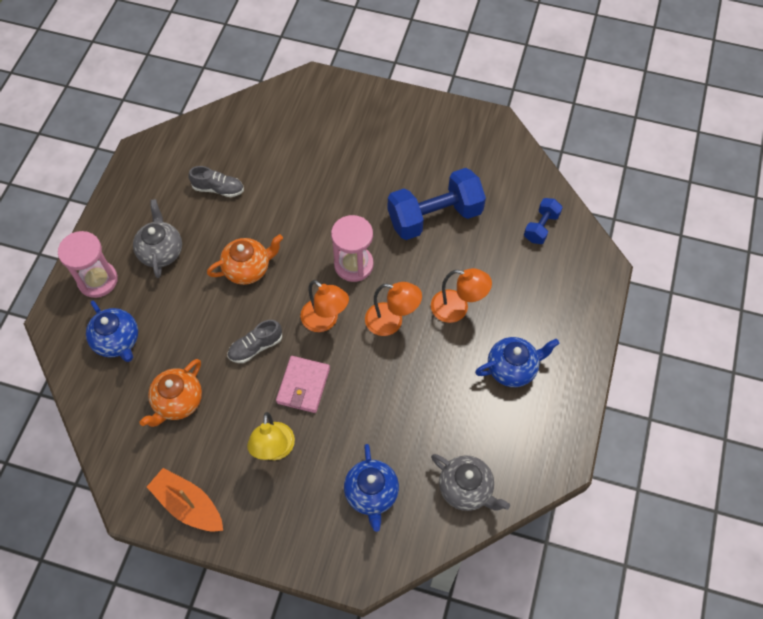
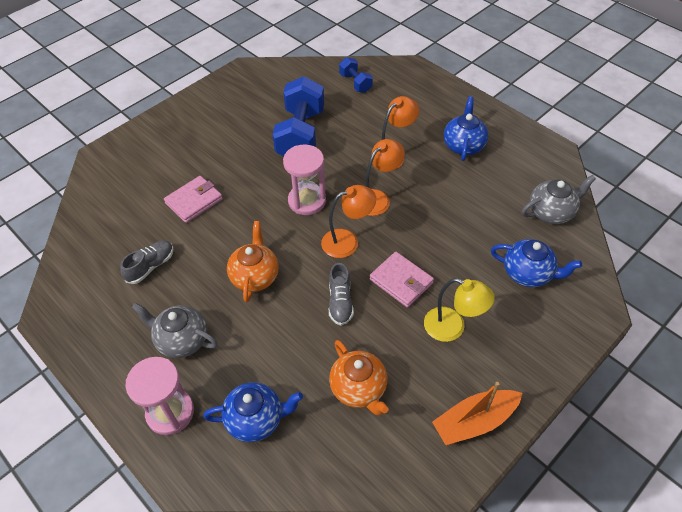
camera: 60 degrees left, 10 degrees down
(302, 179) = (194, 201): none -> pink wallet

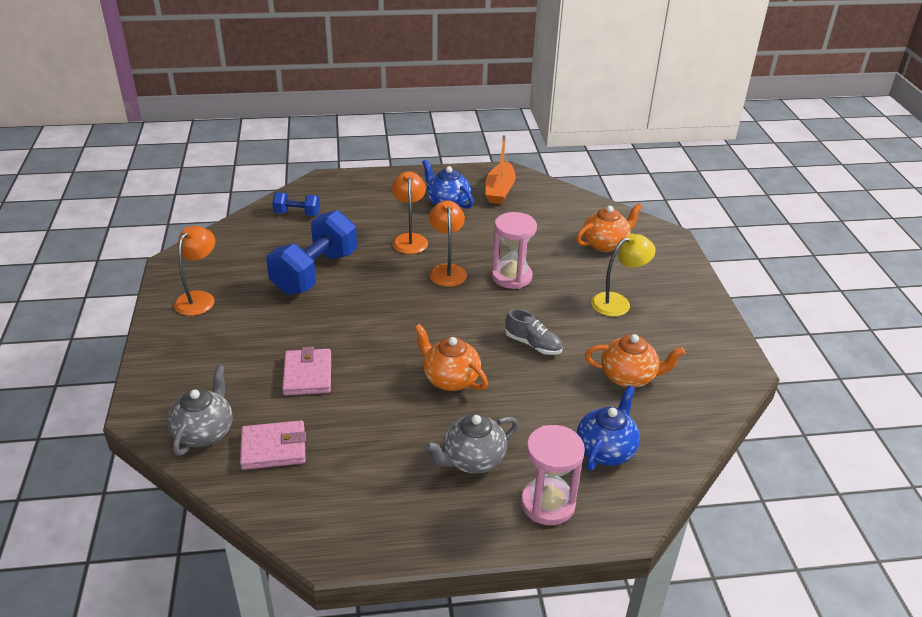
camera: 55 degrees left, 15 degrees down
(151, 266) = (355, 442): grey shoe -> none
(301, 135) = (315, 272): blue dumbbell -> blue dumbbell turned 75 degrees clockwise
(307, 201) = (400, 308): pink hourglass -> pink hourglass (511, 277)
(347, 241) = (473, 309): orange lamp -> orange lamp (199, 298)
(401, 281) = (547, 303): pink wallet -> pink wallet (273, 448)
(474, 421) = (708, 336): orange boat -> orange boat (499, 190)
(528, 274) = (605, 244): blue teapot -> orange teapot
(551, 212) = (562, 205): grey teapot -> grey teapot (204, 432)

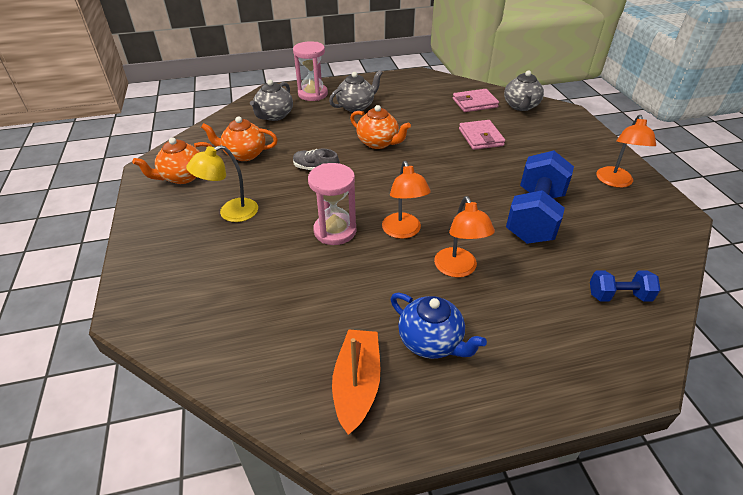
camera: 175 degrees right, 5 degrees up
(605, 244) = (219, 288): orange teapot -> orange teapot (182, 177)
(605, 450) = (274, 116): blue teapot -> grey teapot

